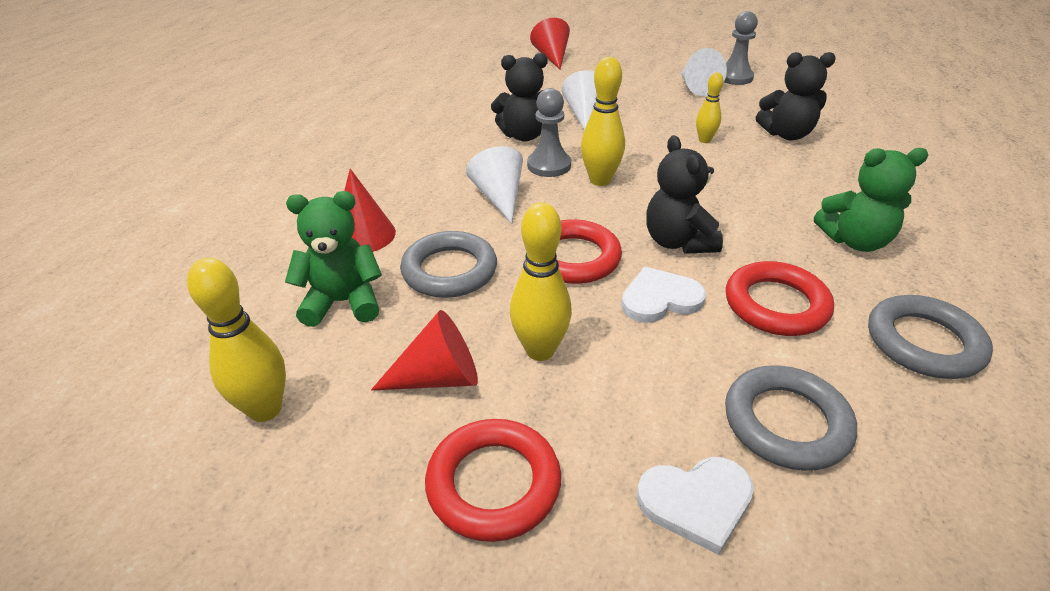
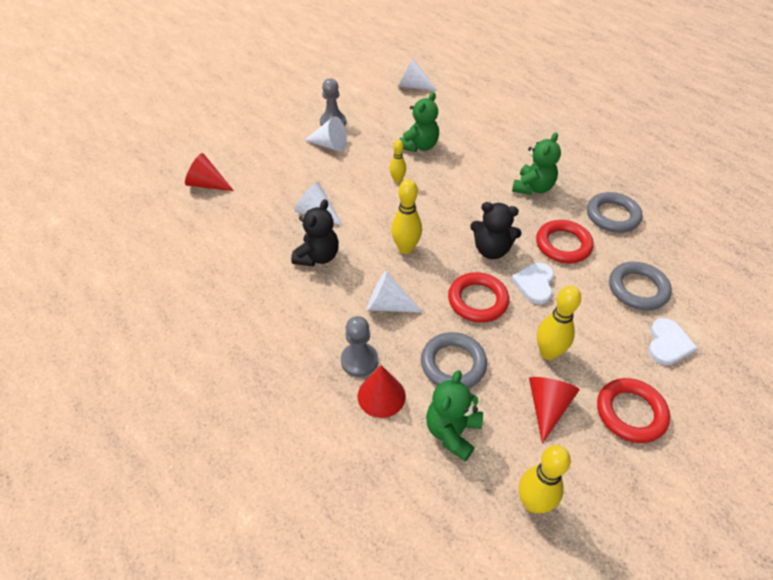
camera: 60 degrees left, 10 degrees up
(549, 165) = (368, 263): grey pawn -> grey pawn (359, 360)
(786, 134) = (419, 146): black teddy bear -> green teddy bear
(886, 97) = (413, 86): none -> white cone

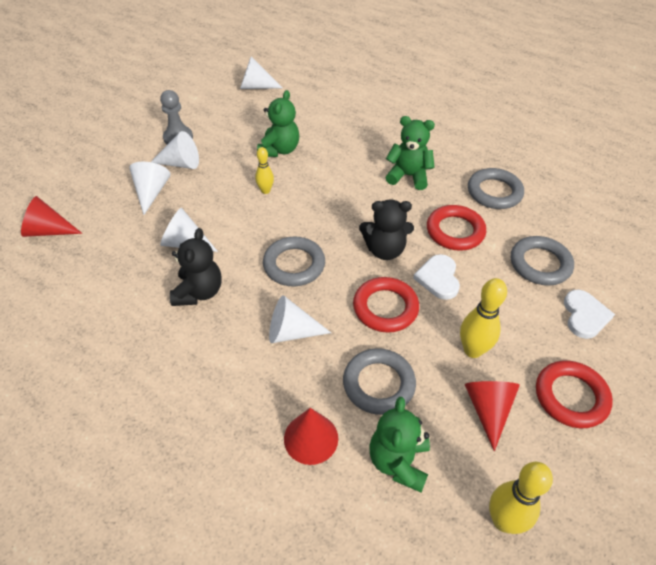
camera: 15 degrees left, 0 degrees up
(299, 166) = (151, 192): none -> white cone
(359, 360) = (276, 403): grey pawn -> none
(405, 248) = (294, 265): yellow bowling pin -> grey ring
(533, 188) = (408, 176): green teddy bear -> green teddy bear turned 90 degrees counterclockwise

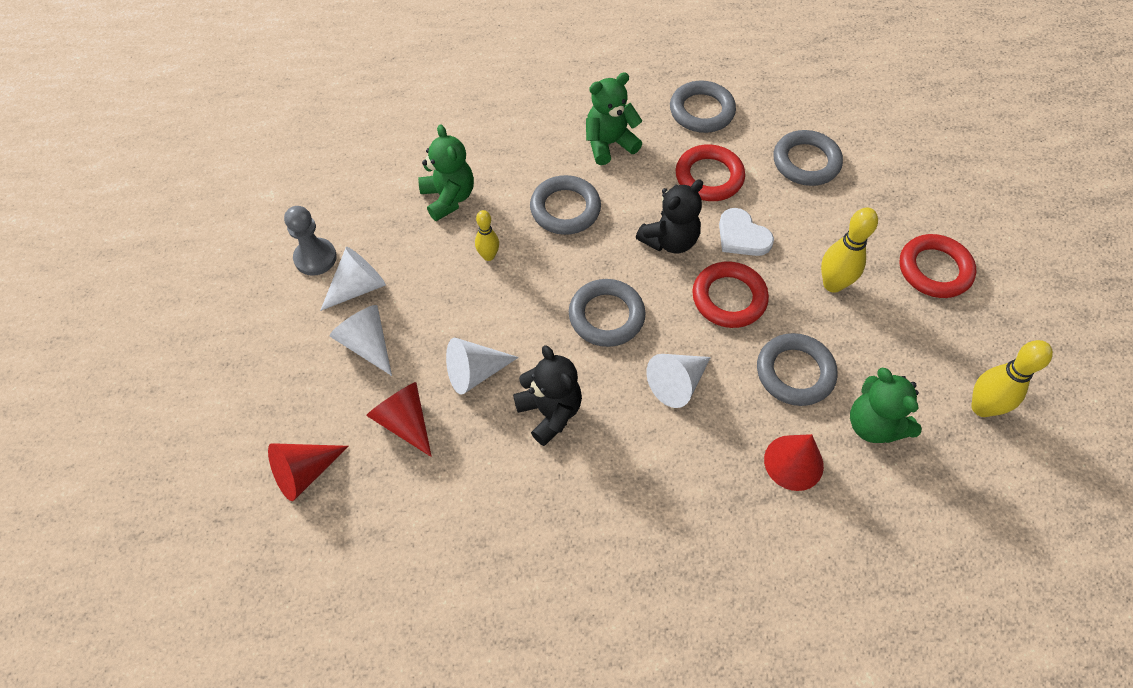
camera: 40 degrees left, 10 degrees up
(255, 86) = (329, 134): white cone -> none
(339, 194) = (565, 209): none -> grey ring
(488, 409) = (891, 327): red cone -> red cone (404, 421)
(584, 316) = (881, 188): white heart -> none

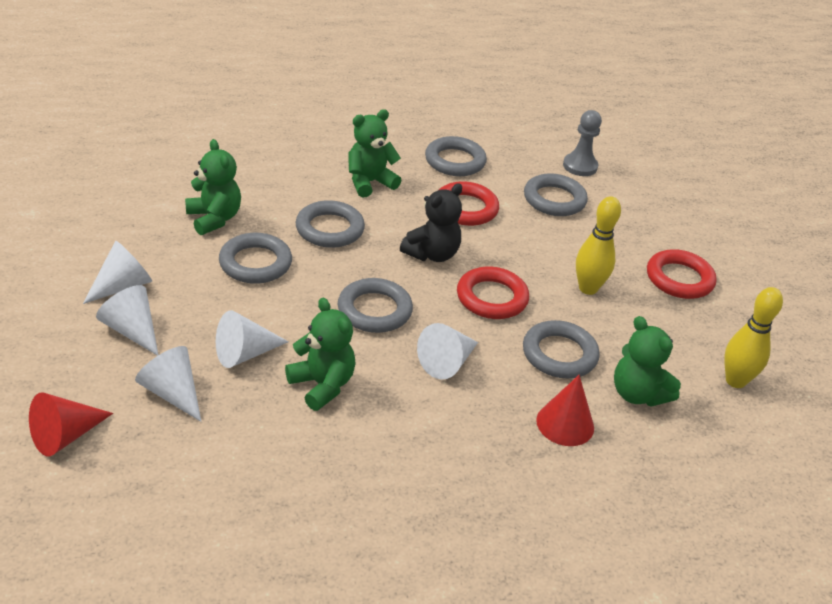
camera: 10 degrees left, 20 degrees down
(315, 258) = (78, 262): grey pawn -> grey pawn (580, 166)
(404, 421) = (172, 393): red cone -> white cone
(488, 256) = (255, 263): yellow bowling pin -> grey ring
(550, 412) = (322, 385): black teddy bear -> green teddy bear
(742, 236) = (500, 252): white heart -> none

